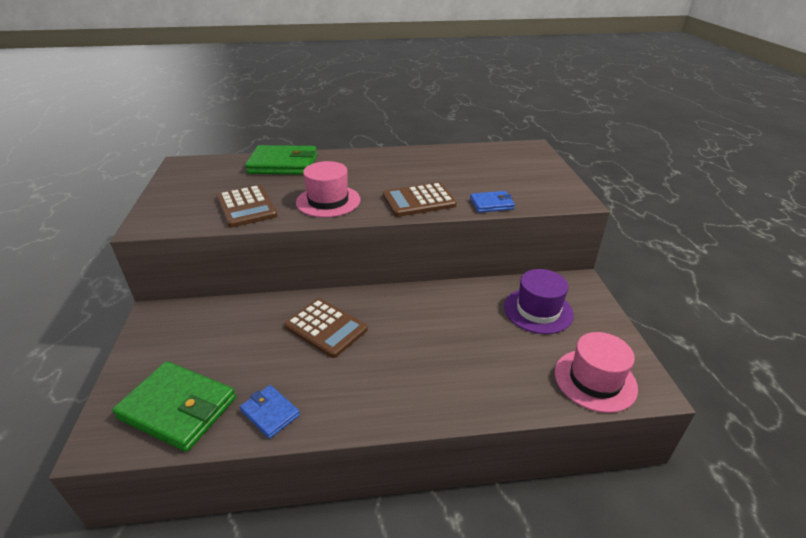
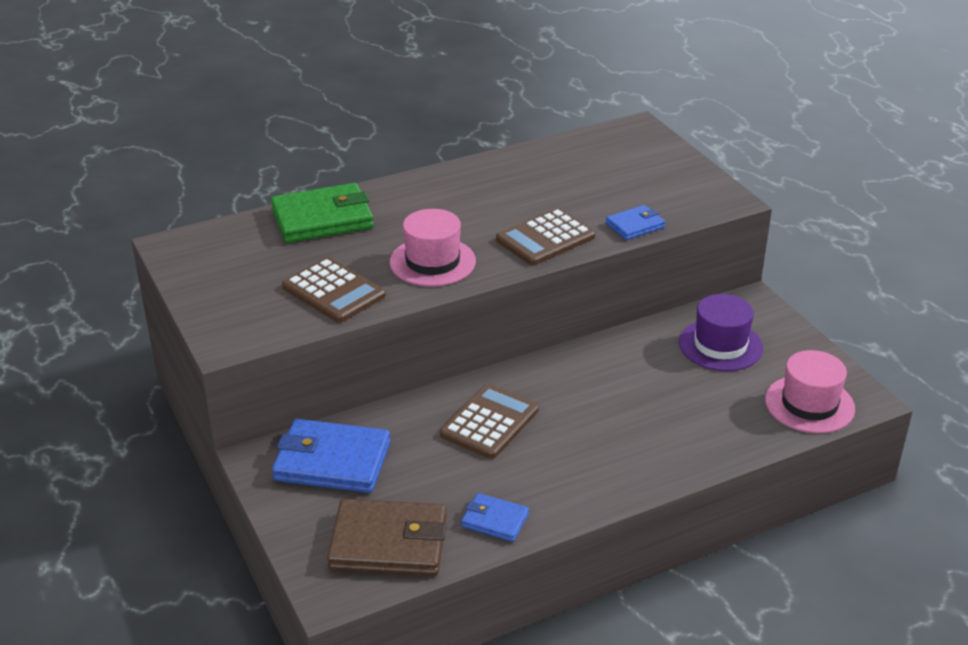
camera: 20 degrees left, 0 degrees up
(178, 408) = (388, 543): green wallet -> brown wallet
(197, 329) = (332, 461): none -> blue wallet
(326, 328) = (489, 422): brown calculator -> brown calculator turned 75 degrees counterclockwise

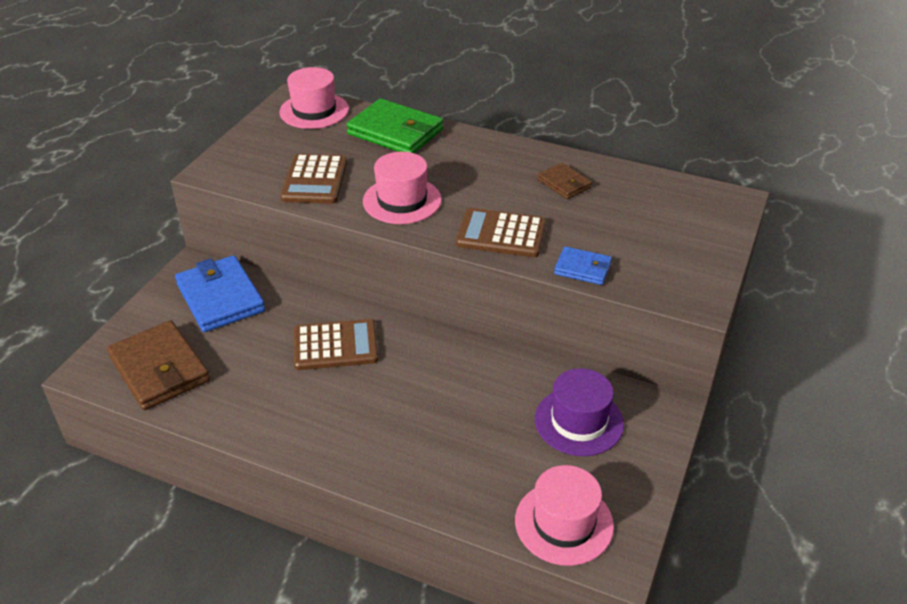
camera: 50 degrees right, 5 degrees up
(215, 243) = (314, 111): none -> pink hat
(495, 520) = (228, 408): blue wallet -> none
(520, 180) = (564, 183): none -> brown wallet

